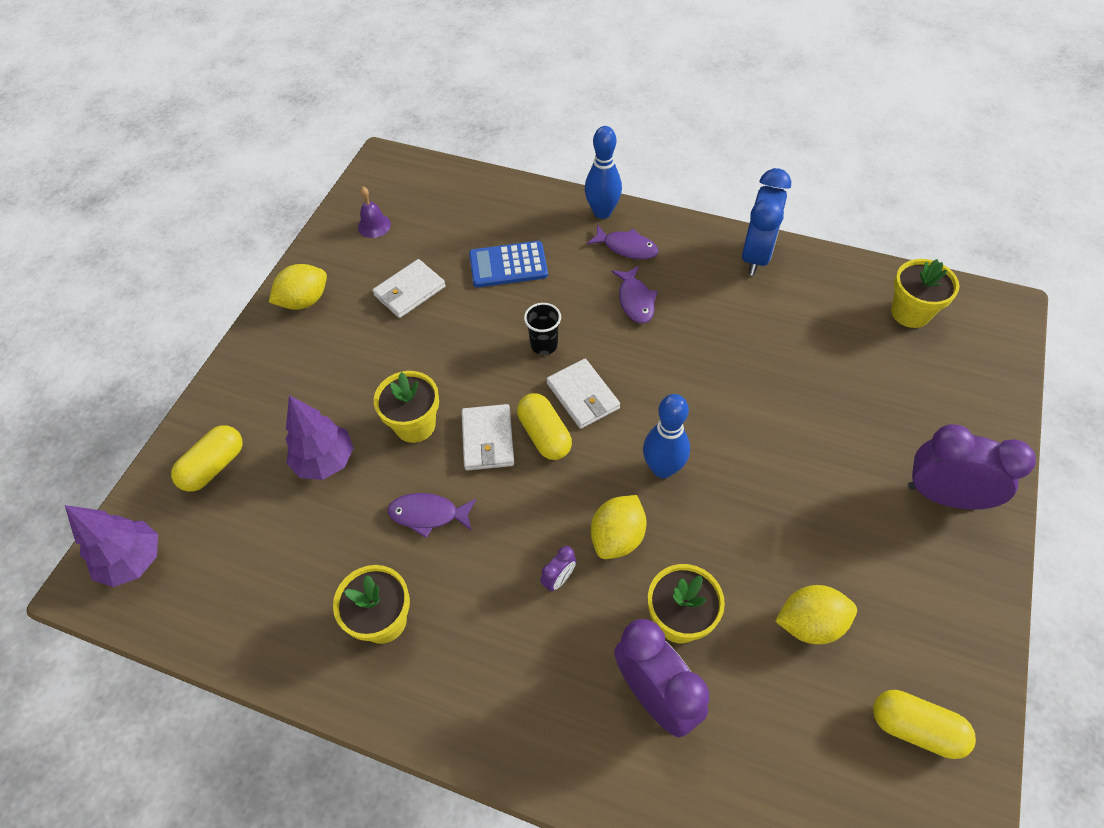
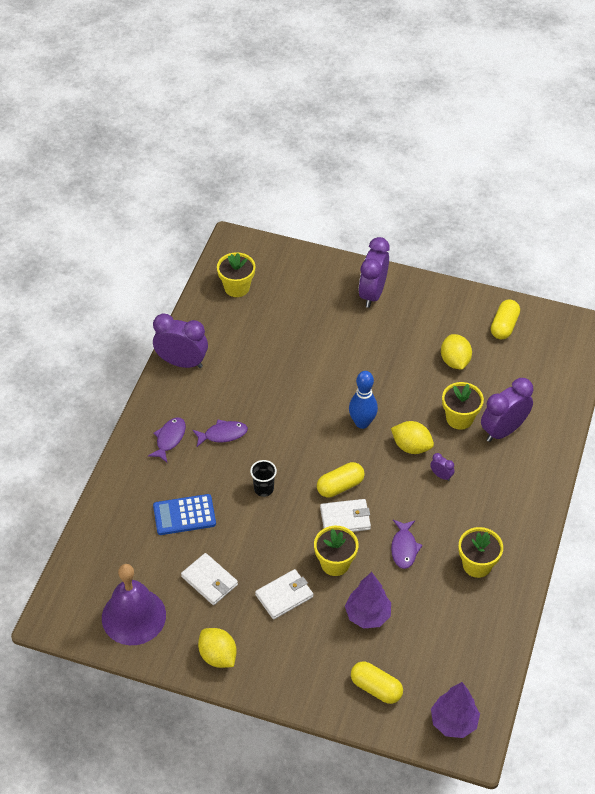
camera: 95 degrees left, 5 degrees down
(374, 225) = (133, 616): purple bell -> purple bell, size x2.24
(508, 265) = (184, 515): blue calculator -> blue calculator turned 90 degrees clockwise
(583, 396) = (307, 465): white wallet -> white wallet (284, 595)
(602, 212) = (130, 454): blue bowling pin -> none
(756, 256) = (182, 362): blue clock -> purple clock

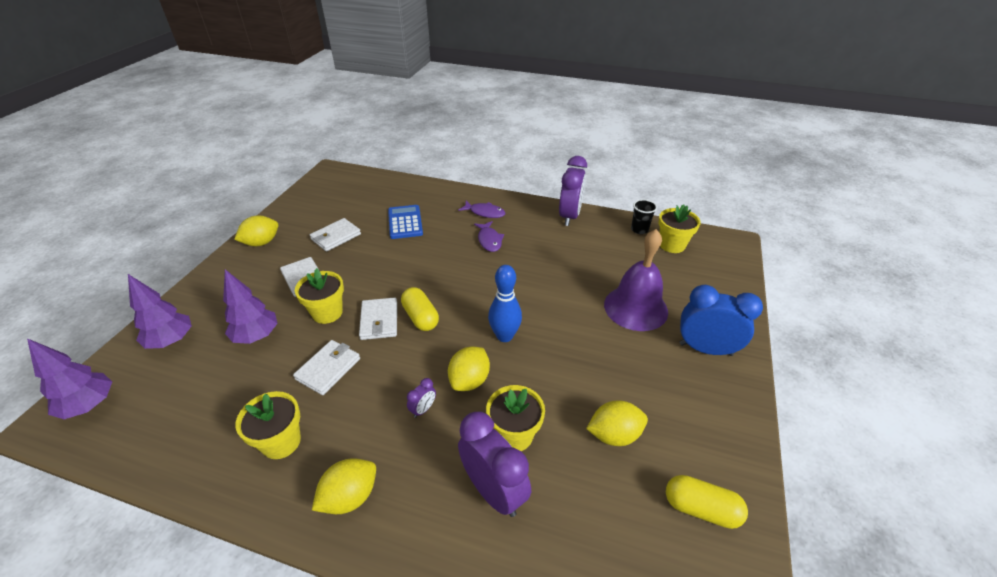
camera: 90 degrees right, 10 degrees down
(133, 616) = (317, 202): purple bell -> purple bell (635, 308)
(263, 489) = (425, 265): black cup -> black cup (639, 229)
(372, 294) = (705, 349): purple clock -> blue clock
(376, 688) = (172, 341): yellow capsule -> purple tree
(404, 548) = (328, 369): purple fish -> white wallet
(515, 512) = (350, 497): none -> yellow lemon

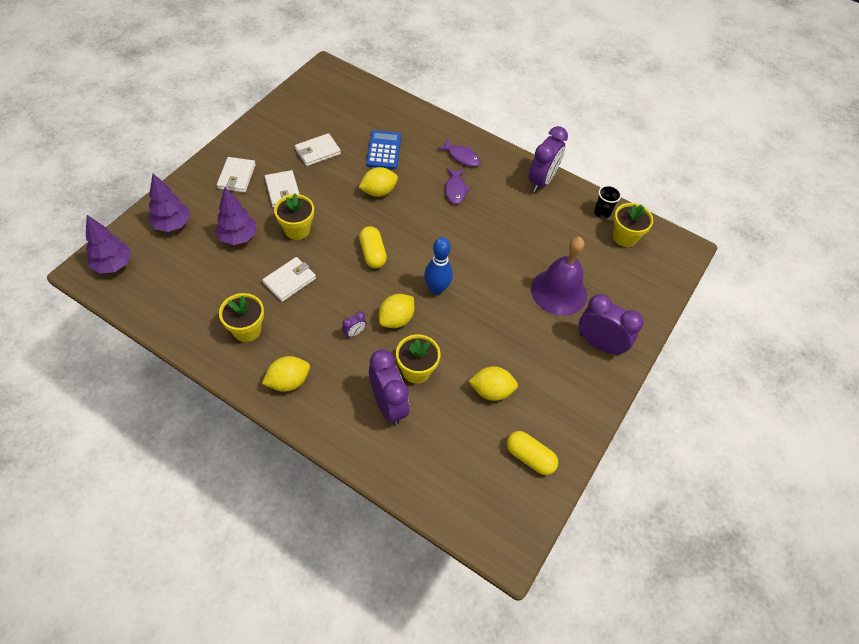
camera: 10 degrees right, 15 degrees up
(261, 243) = (251, 142): yellow lemon -> yellow lemon (378, 191)
(379, 321) = (338, 248): white wallet -> white wallet (237, 177)
(705, 349) = (599, 344): blue clock -> purple clock

